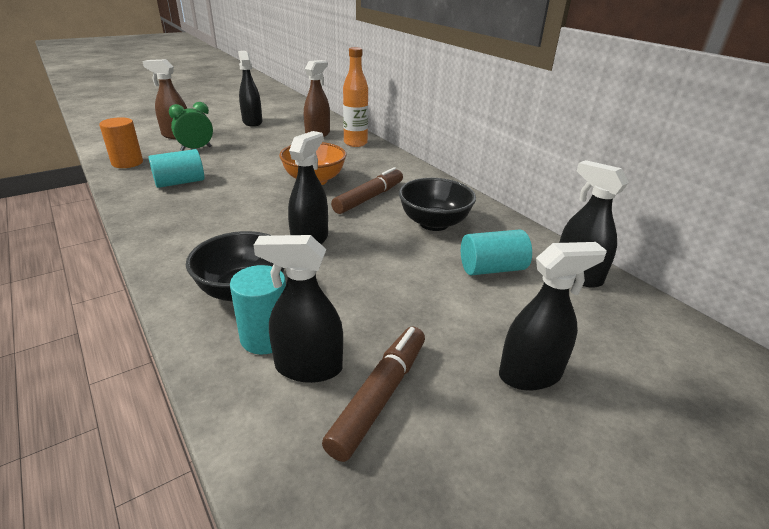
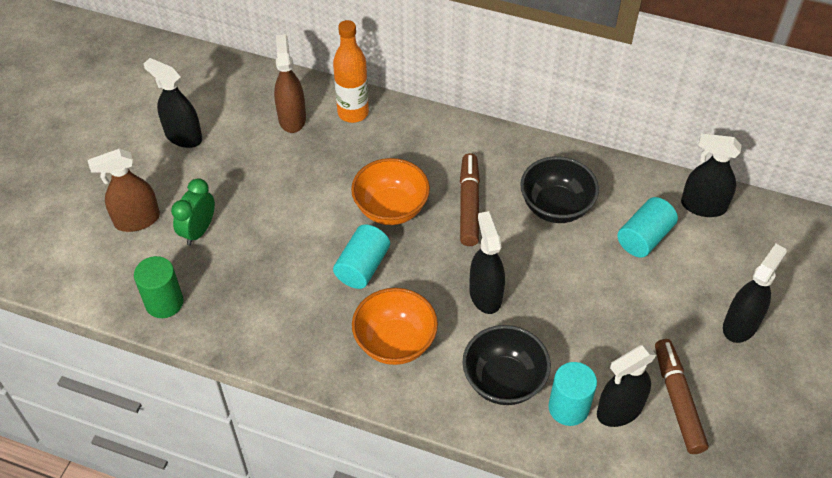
camera: 35 degrees left, 20 degrees up
(127, 163) = (164, 302): orange cylinder -> green cylinder
(180, 182) = (269, 296): turquoise cylinder -> turquoise cylinder (362, 267)
(208, 233) = (395, 342): none -> orange bowl

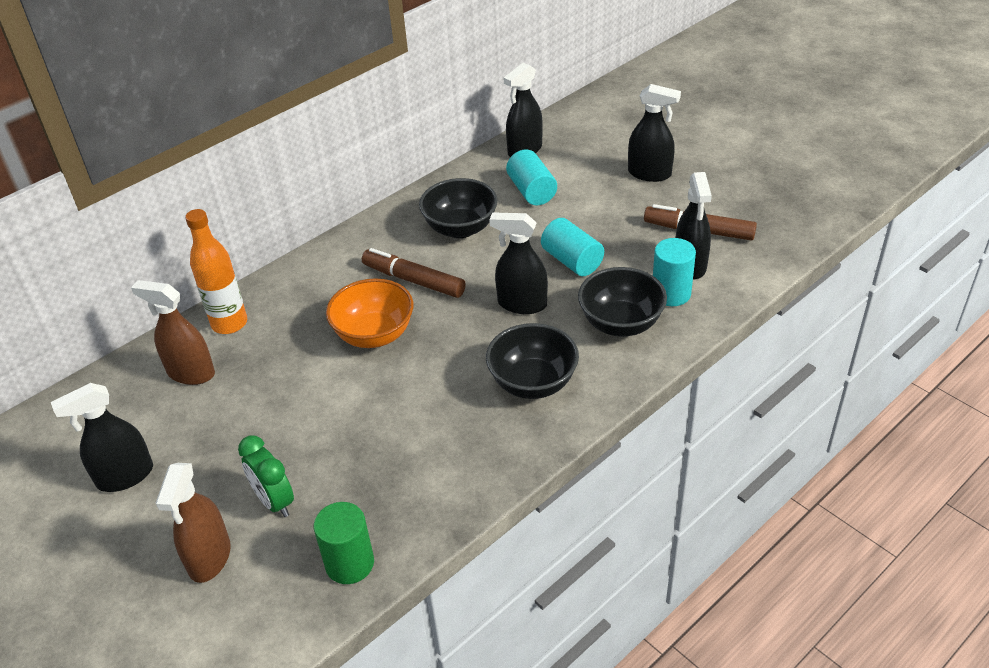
camera: 60 degrees left, 10 degrees down
(362, 267) = (428, 378): turquoise cylinder -> turquoise cylinder (572, 261)
(395, 342) = (533, 383): orange bowl -> black bowl
(740, 325) = (649, 173): black spray bottle -> black spray bottle turned 135 degrees clockwise

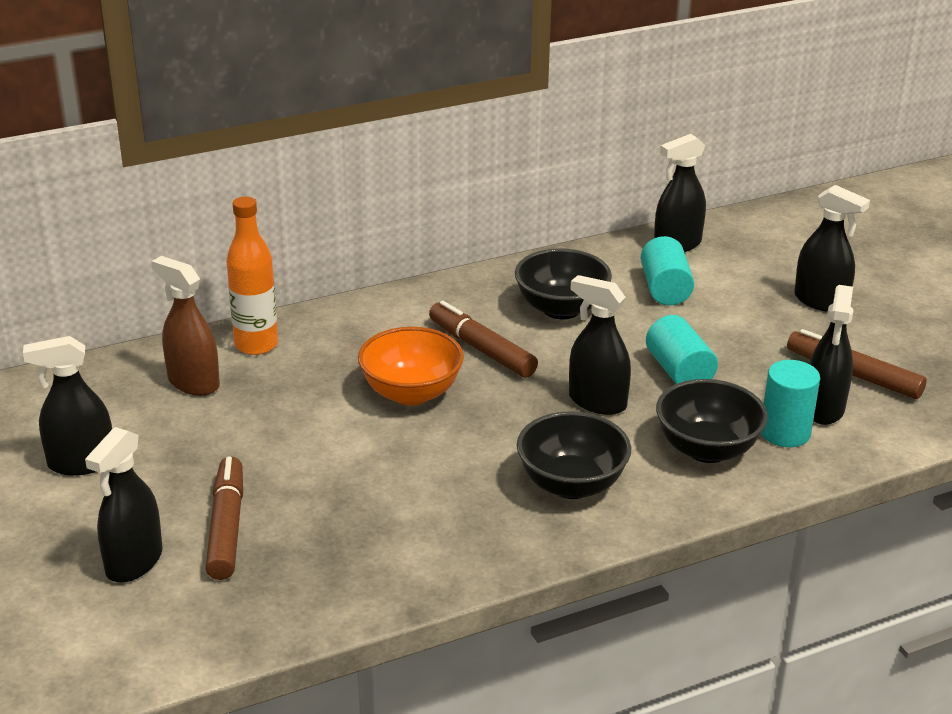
camera: 15 degrees right, 10 degrees down
(209, 558) = (134, 562): brown spray bottle -> black spray bottle
(274, 501) = (226, 527): green clock -> brown marker
(349, 563) = (280, 607): green cylinder -> none

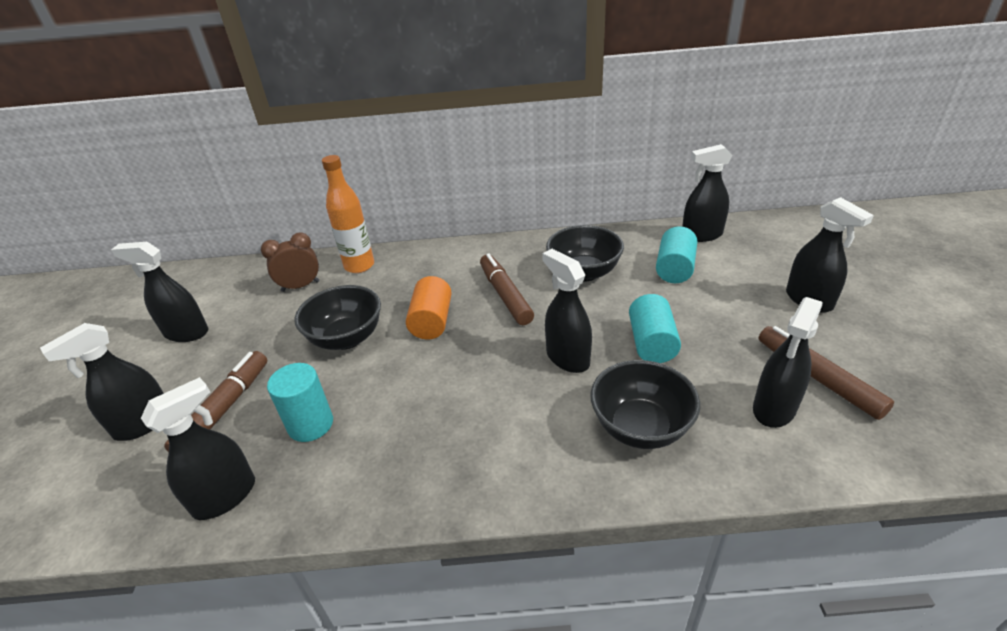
camera: 25 degrees right, 5 degrees up
(193, 382) = (300, 286): brown spray bottle -> brown clock
(312, 598) = (225, 496): none -> black spray bottle
(411, 393) = (432, 322): orange bowl -> orange cylinder
(571, 484) = (500, 435): black bowl -> black bowl (346, 338)
(785, 433) = (724, 426): turquoise cylinder -> turquoise cylinder (310, 424)

